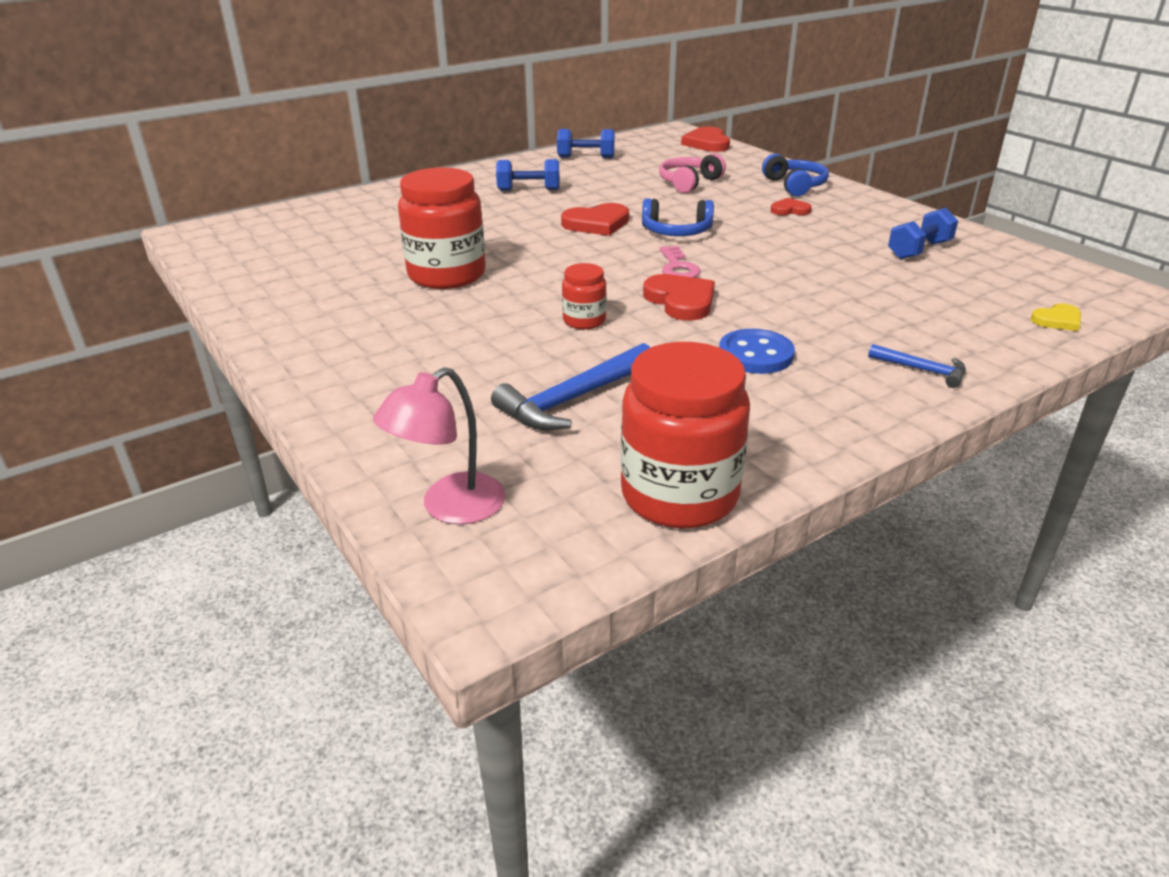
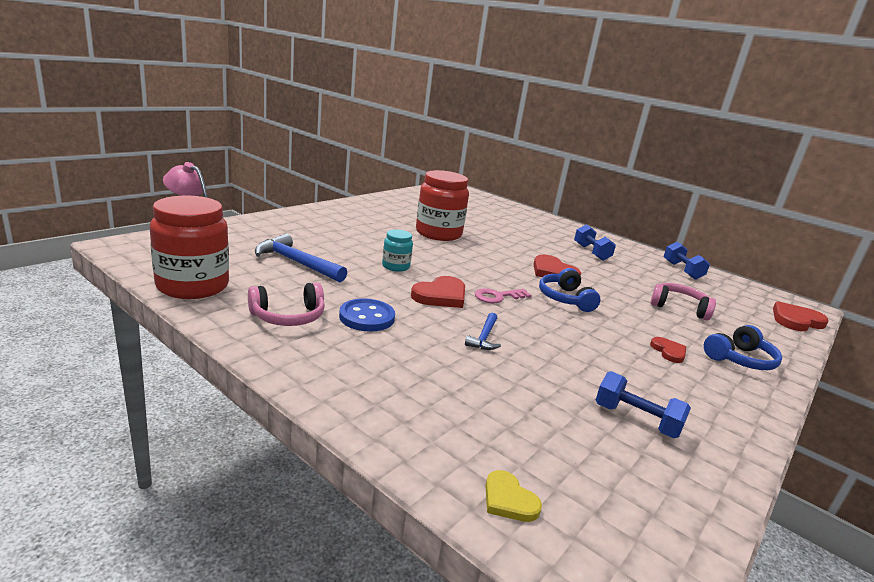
camera: 70 degrees right, 10 degrees down
(584, 321) = (395, 266): red jar -> turquoise jar
(767, 410) = (288, 316): none -> pink headphones
(922, 370) = (360, 387): blue hammer -> blue hammer (484, 337)

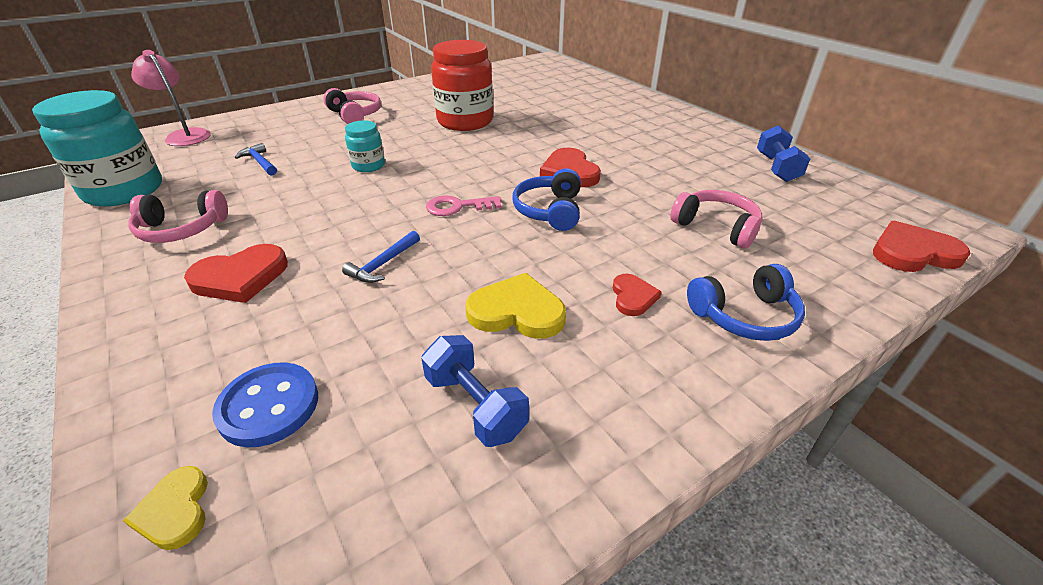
camera: 20 degrees right, 15 degrees up
(193, 286) = (124, 191): red jar -> turquoise jar
(296, 263) = (260, 162): blue hammer -> blue hammer, size x0.56
(339, 225) = (355, 115): none -> pink headphones
(367, 317) = (267, 232): blue button -> blue button (269, 406)
(441, 296) = (385, 205): red heart -> red heart (240, 277)
(591, 252) = (654, 142): blue dumbbell -> none
(607, 364) = (517, 311): none -> yellow heart

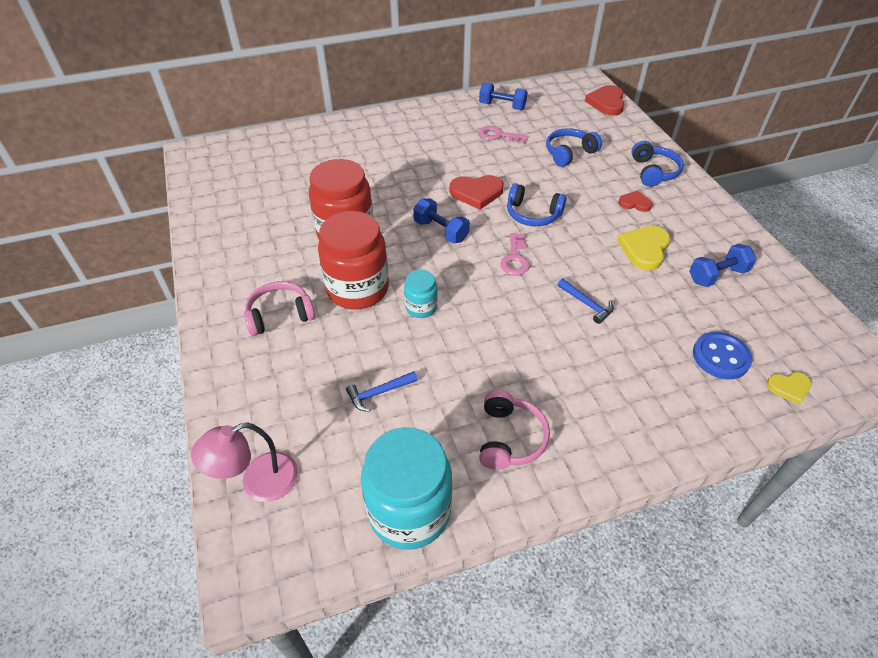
camera: 75 degrees left, 10 degrees up
(240, 277) = (593, 384): red heart -> none
(390, 136) = (358, 289): none -> red jar
(489, 161) = (441, 231): none -> blue dumbbell
(704, 172) = (498, 135): none -> pink key
(716, 227) = (569, 153): pink headphones -> blue headphones

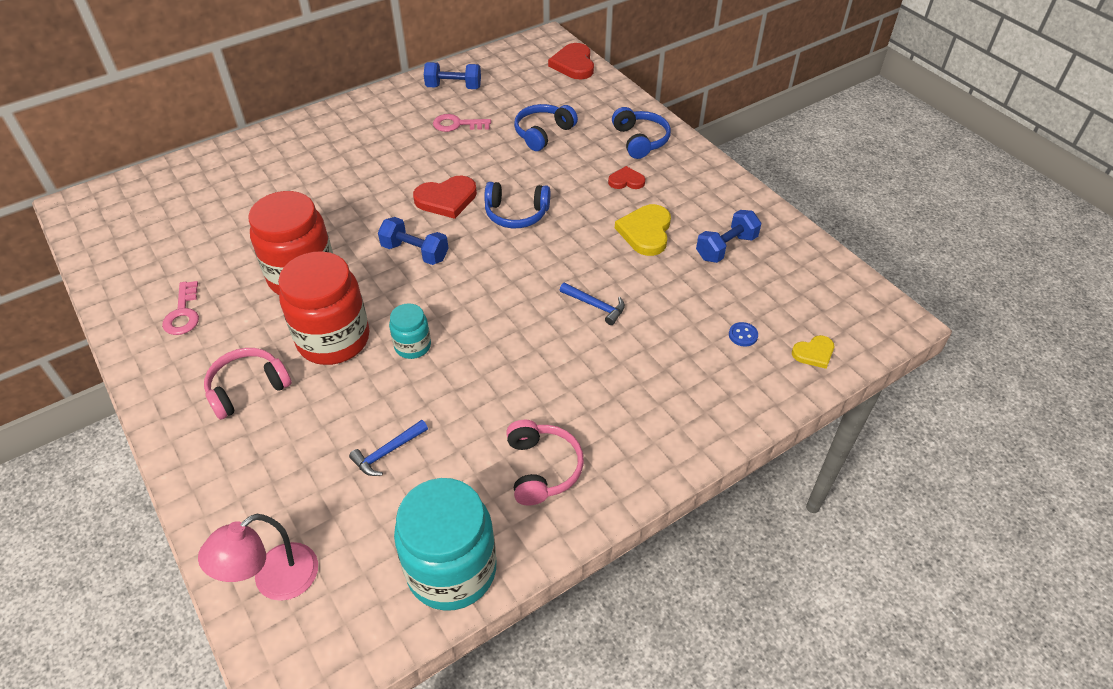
camera: 15 degrees left, 0 degrees up
(515, 258) = (507, 269): pink key -> pink key (183, 313)
(720, 357) = (743, 335): blue button -> blue button, size x0.50

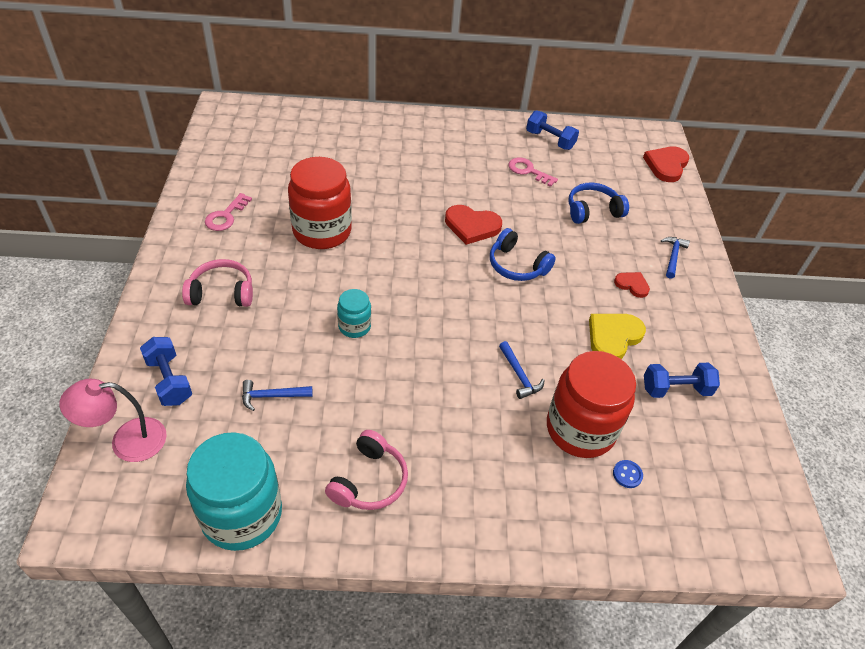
camera: 30 degrees right, 0 degrees up
(333, 339) = (305, 289): red jar -> red jar (580, 429)
(415, 252) = (415, 255): blue dumbbell -> blue dumbbell (169, 380)
(640, 140) = (673, 256): blue headphones -> blue hammer
(814, 353) = (681, 530): yellow heart -> none

